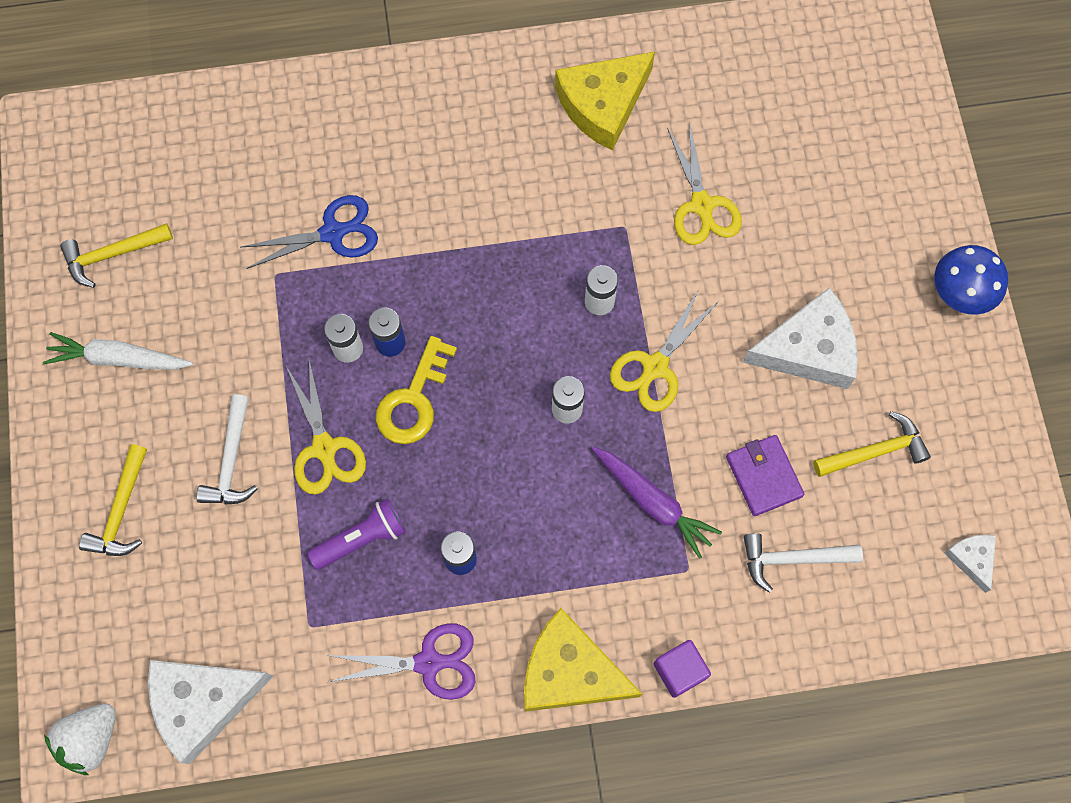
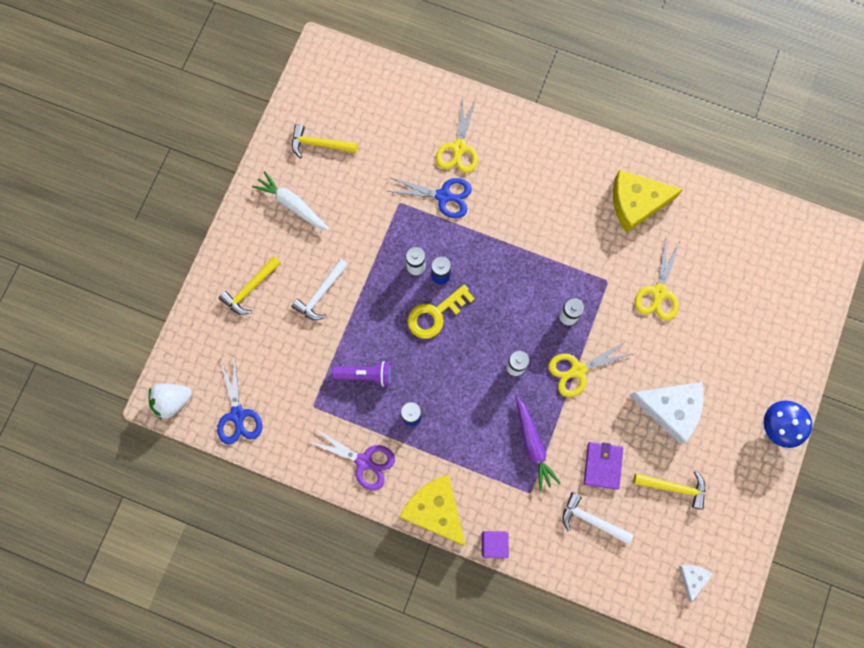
camera: 30 degrees right, 5 degrees up
(203, 702) = (238, 415): white cheese -> blue scissors
(324, 448) = (373, 314): yellow scissors -> yellow scissors (459, 148)

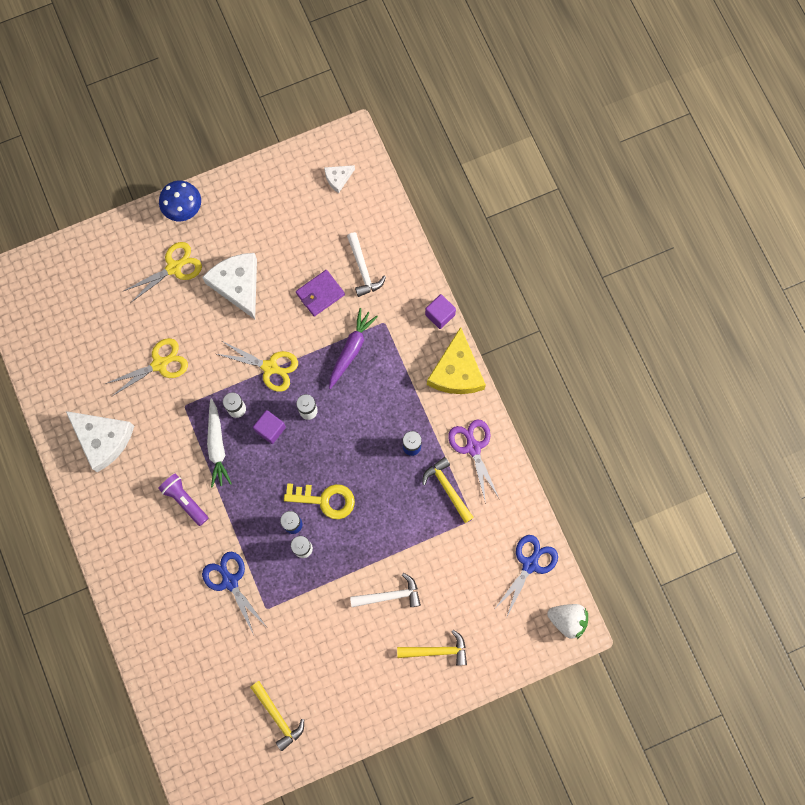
camera: 135 degrees left, 0 degrees up
(292, 205) = (345, 687): white carrot -> white carrot (217, 446)
(366, 375) = (415, 505): purple flashlight -> purple flashlight (185, 500)
(459, 148) = (180, 608): yellow scissors -> yellow scissors (174, 267)
(528, 325) = (270, 429): none -> purple cube
(636, 202) = (103, 439): yellow cheese -> white cheese
(674, 487) = (290, 238): yellow hammer -> yellow hammer (447, 488)

